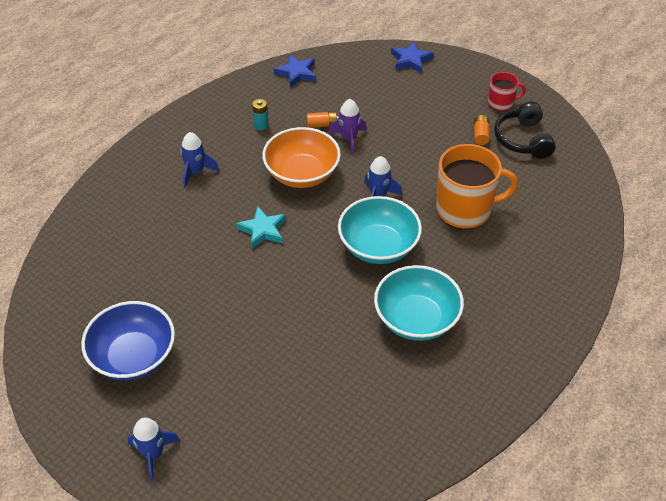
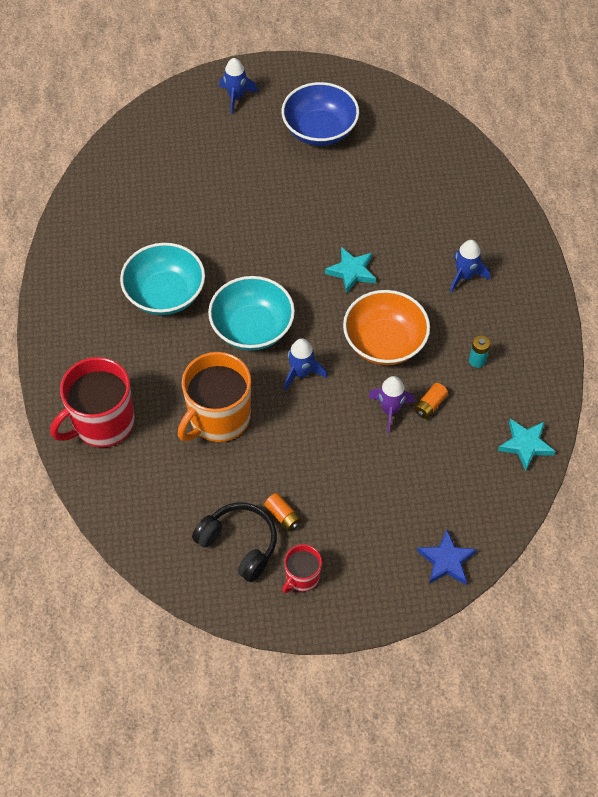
camera: 135 degrees right, 10 degrees up
(296, 73) = (525, 445): blue star -> turquoise star
(552, 264) = (102, 423): none -> red mug

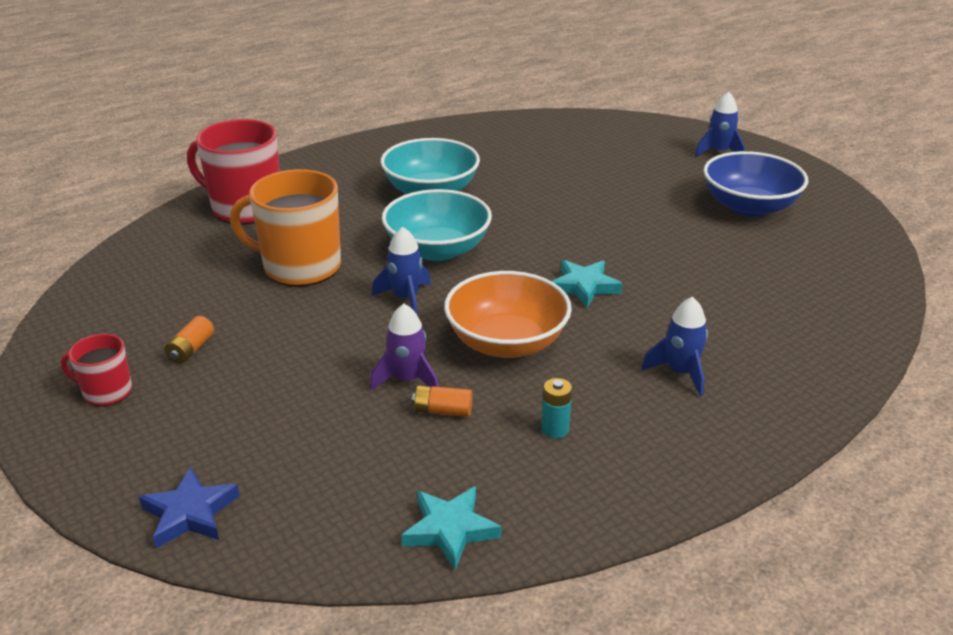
camera: 60 degrees right, 25 degrees down
(239, 544) = (135, 332): black headphones -> none

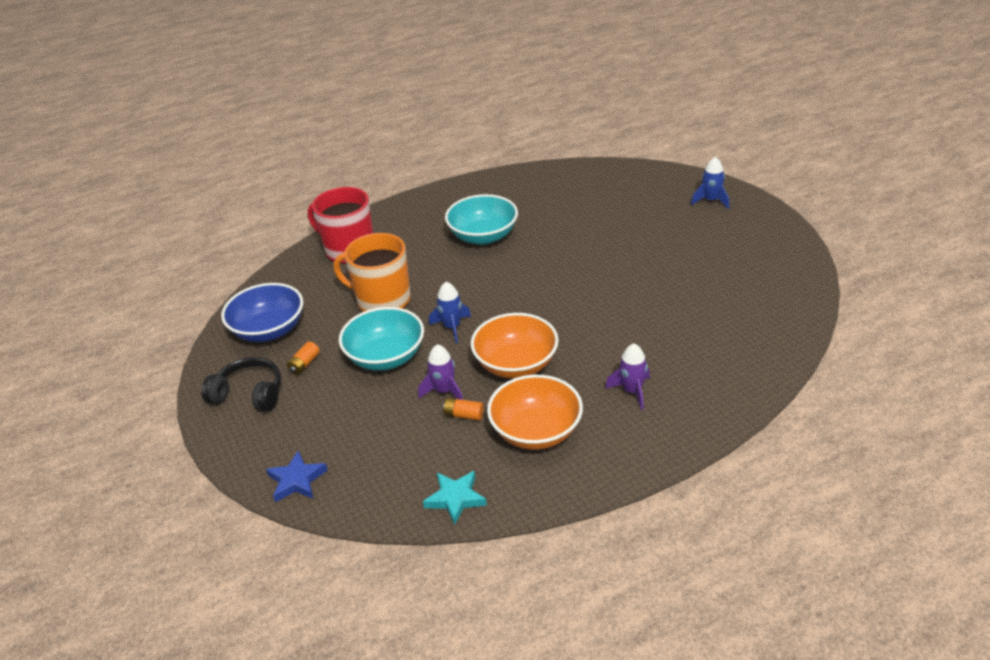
camera: 10 degrees right, 5 degrees up
(106, 392) = (249, 394): red mug -> black headphones
(437, 250) = (480, 287): turquoise bowl -> turquoise bowl (386, 357)
(555, 429) = (536, 431): turquoise battery -> orange bowl
(584, 286) = (579, 320): turquoise star -> none
(680, 372) = (632, 391): blue rocket -> purple rocket
(749, 207) = (720, 252): blue bowl -> blue bowl (269, 330)

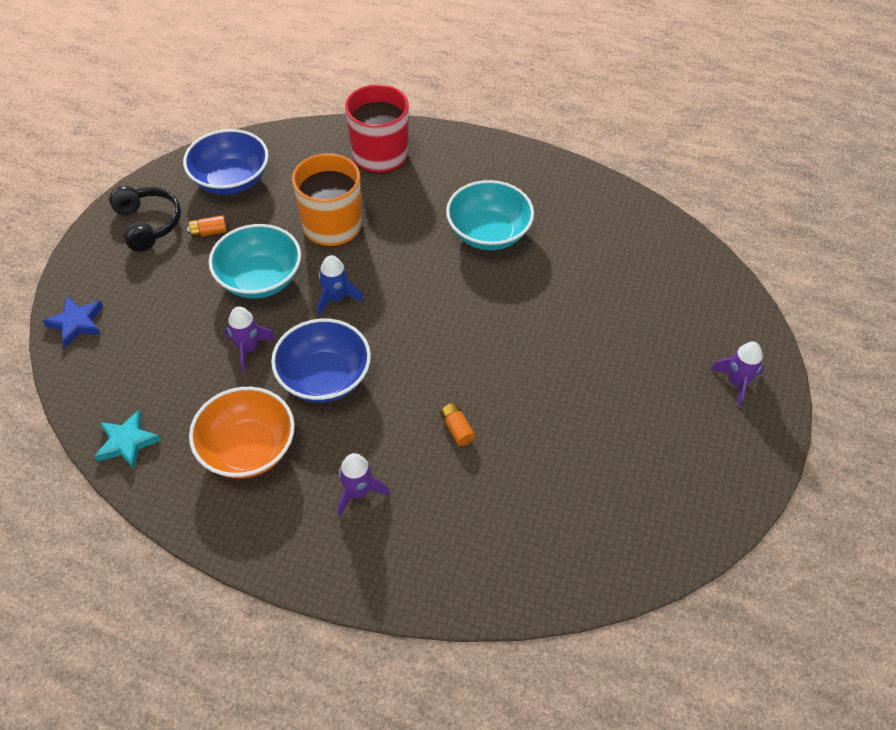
camera: 45 degrees right, 15 degrees up
(464, 415) = (229, 383): orange battery -> orange battery (457, 429)
(516, 364) = (324, 378): orange bowl -> blue bowl
(711, 200) = (736, 383): blue rocket -> purple rocket

